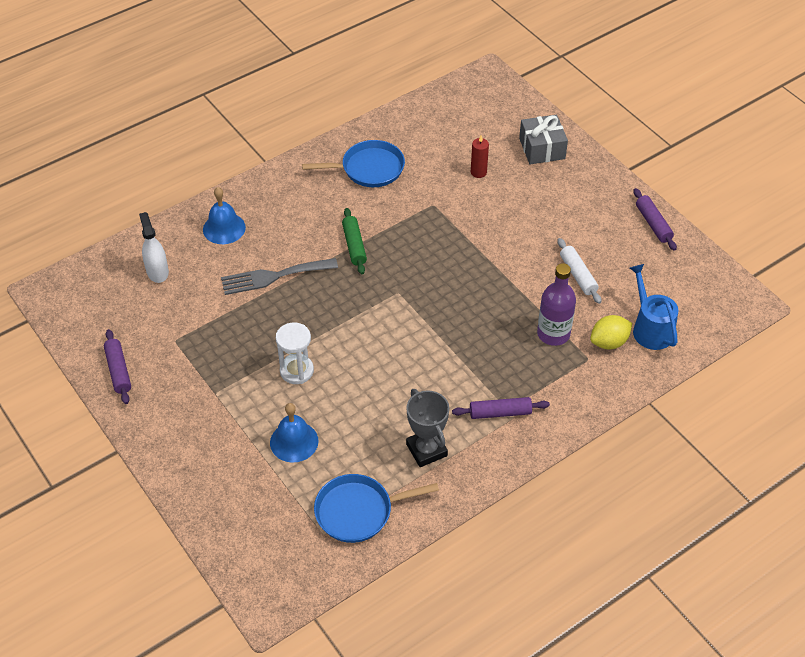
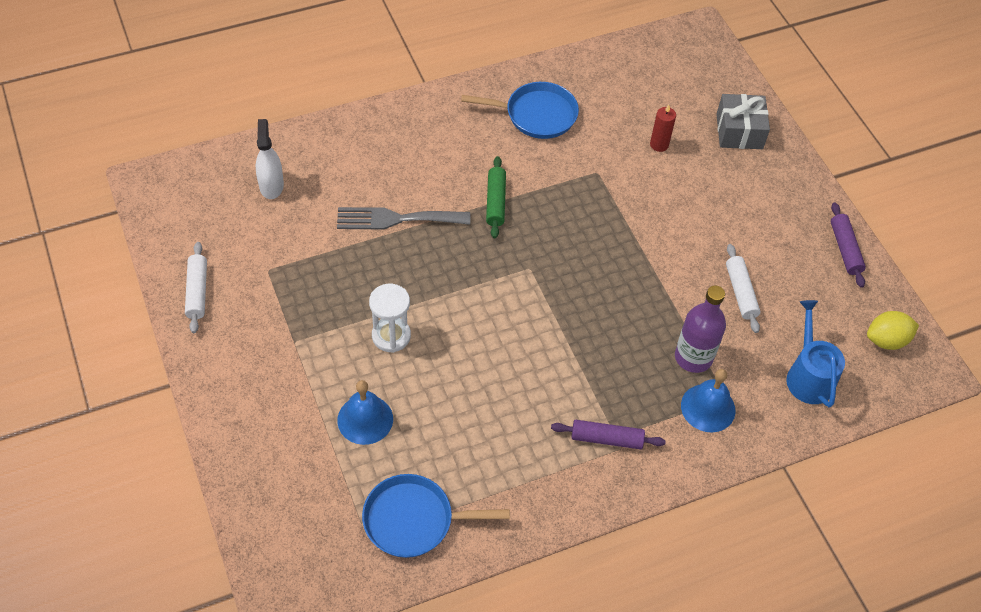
camera: 10 degrees right, 5 degrees up
(118, 370) = (197, 291): purple rolling pin -> white rolling pin
(224, 228) = (357, 151): blue bell -> blue bell (708, 408)
(426, 450) = (511, 464): grey trophy -> none
(609, 342) = (755, 382): yellow lemon -> yellow lemon (886, 340)

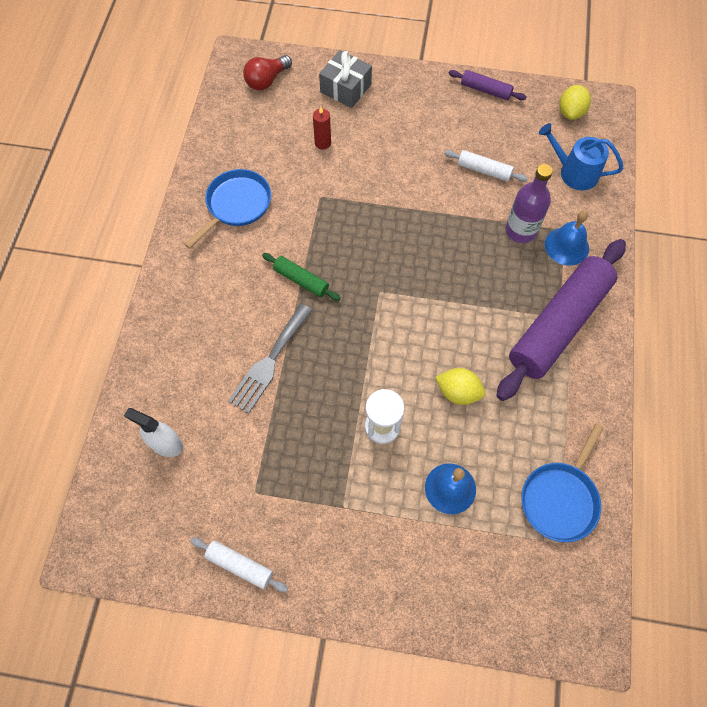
camera: 55 degrees left, 10 degrees up
(468, 382) = (458, 392): none -> yellow lemon
(606, 439) = (558, 324): purple rolling pin -> purple rolling pin, size x2.30
(693, 67) = (267, 80): none -> red light bulb

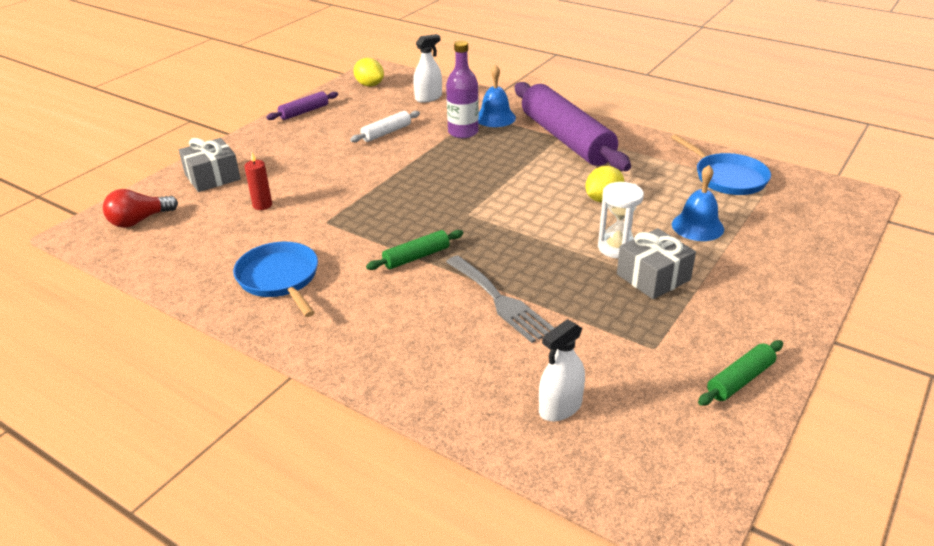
camera: 65 degrees left, 30 degrees down
(240, 565) = (740, 380): white rolling pin -> green rolling pin
(267, 80) = (139, 220): red light bulb -> red light bulb turned 75 degrees clockwise
(350, 468) = (653, 277): none -> grey gift
(574, 172) = (428, 98): blue watering can -> white spray bottle

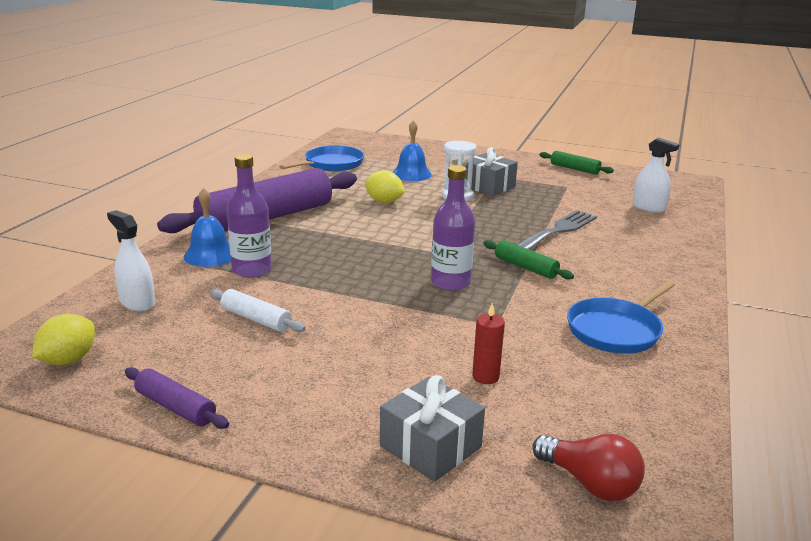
camera: 105 degrees left, 10 degrees down
(404, 212) = (450, 282): none -> purple bottle

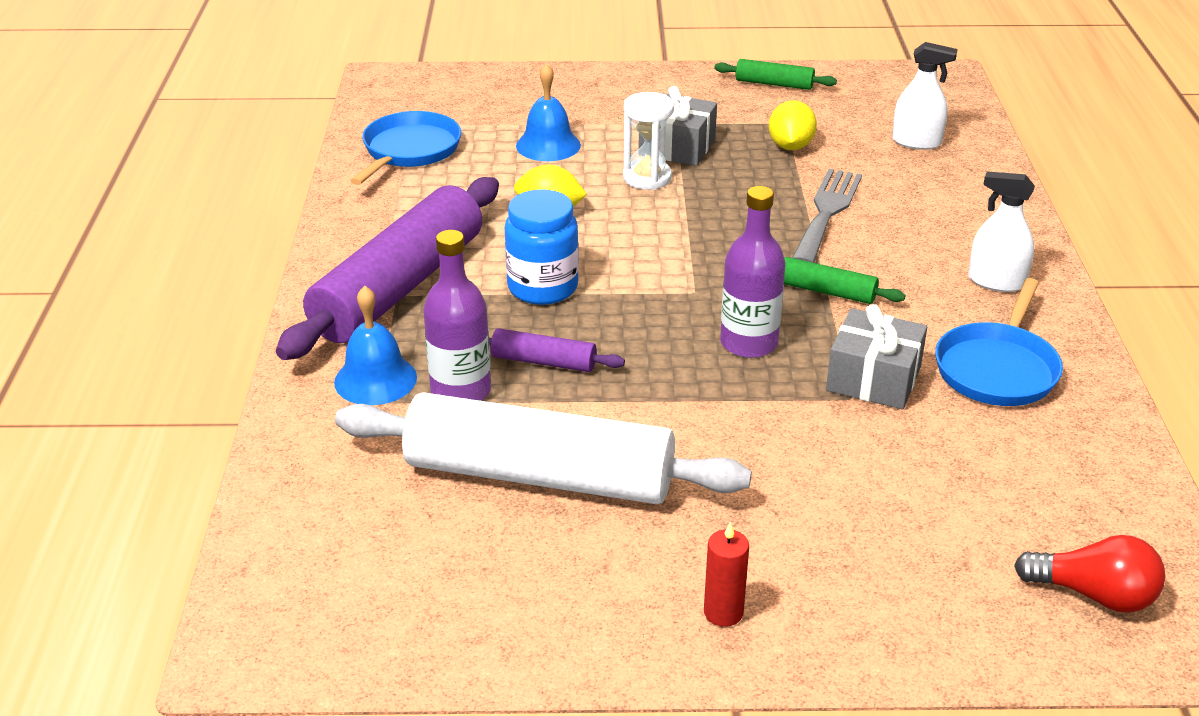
camera: 20 degrees left, 10 degrees up
(68, 360) = (339, 616): yellow lemon -> yellow lemon (790, 146)
(137, 303) = (347, 494): white spray bottle -> white spray bottle (996, 282)
(175, 407) = (552, 643): purple rolling pin -> purple rolling pin (543, 361)
(256, 319) = (539, 476): white rolling pin -> white rolling pin, size x2.30
(347, 233) = (542, 287): none -> blue jar
(430, 446) = (897, 602): grey gift -> grey gift (873, 379)
(485, 377) = (893, 484): red candle -> red candle (723, 612)

